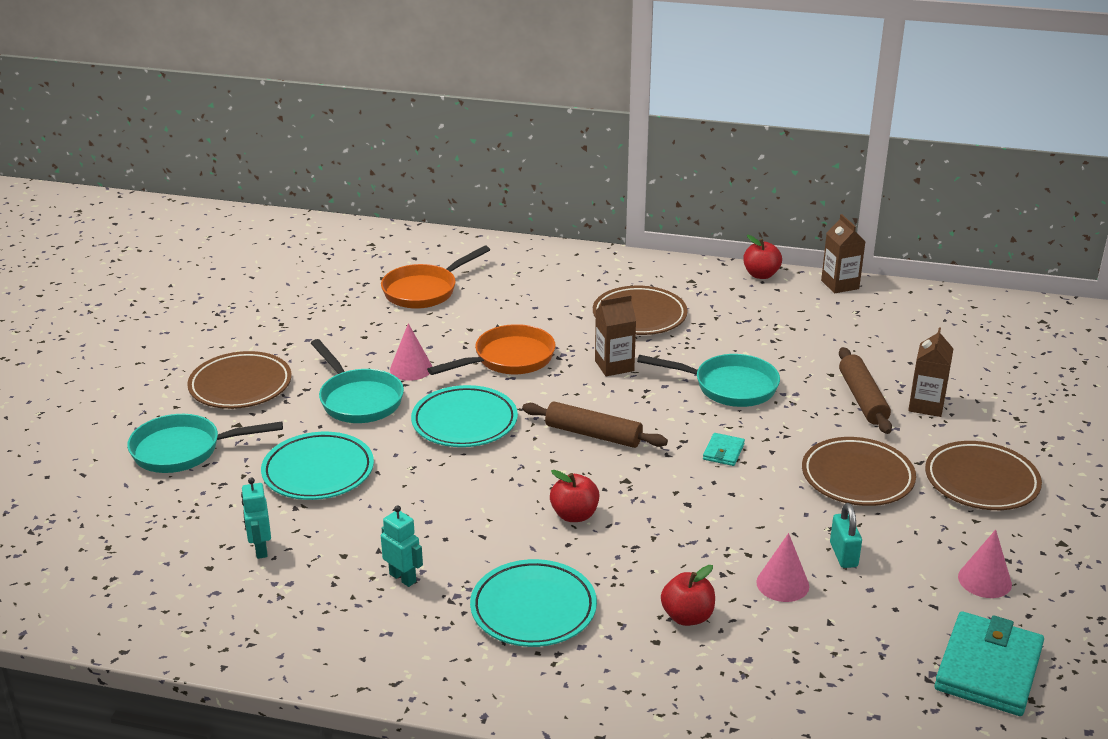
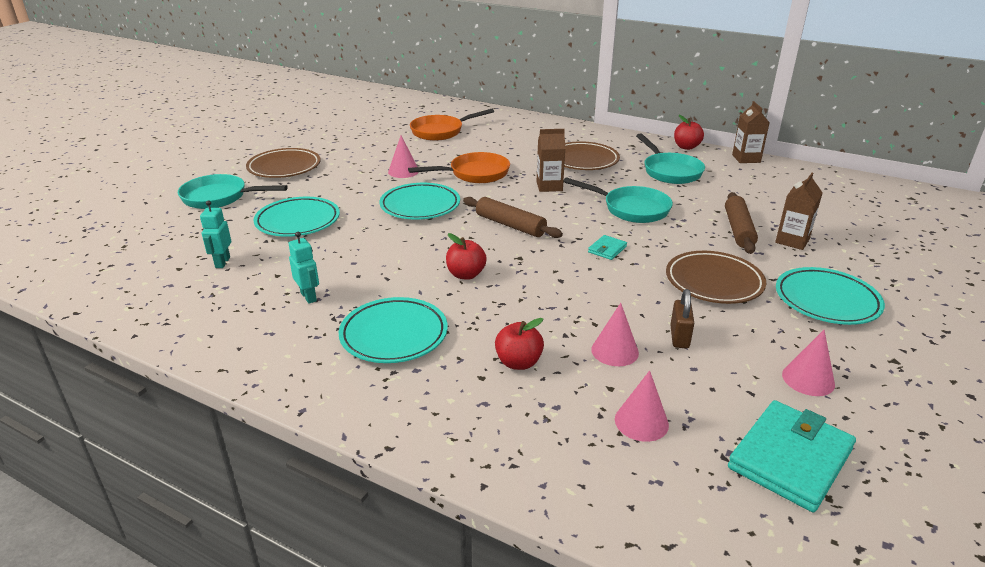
camera: 15 degrees right, 0 degrees up
(358, 399) = (356, 184): turquoise pan -> turquoise pan (670, 171)
(838, 659) = (641, 422): none -> pink cone
(843, 555) = (679, 337): turquoise padlock -> brown padlock
(981, 481) = (826, 301): brown plate -> turquoise plate

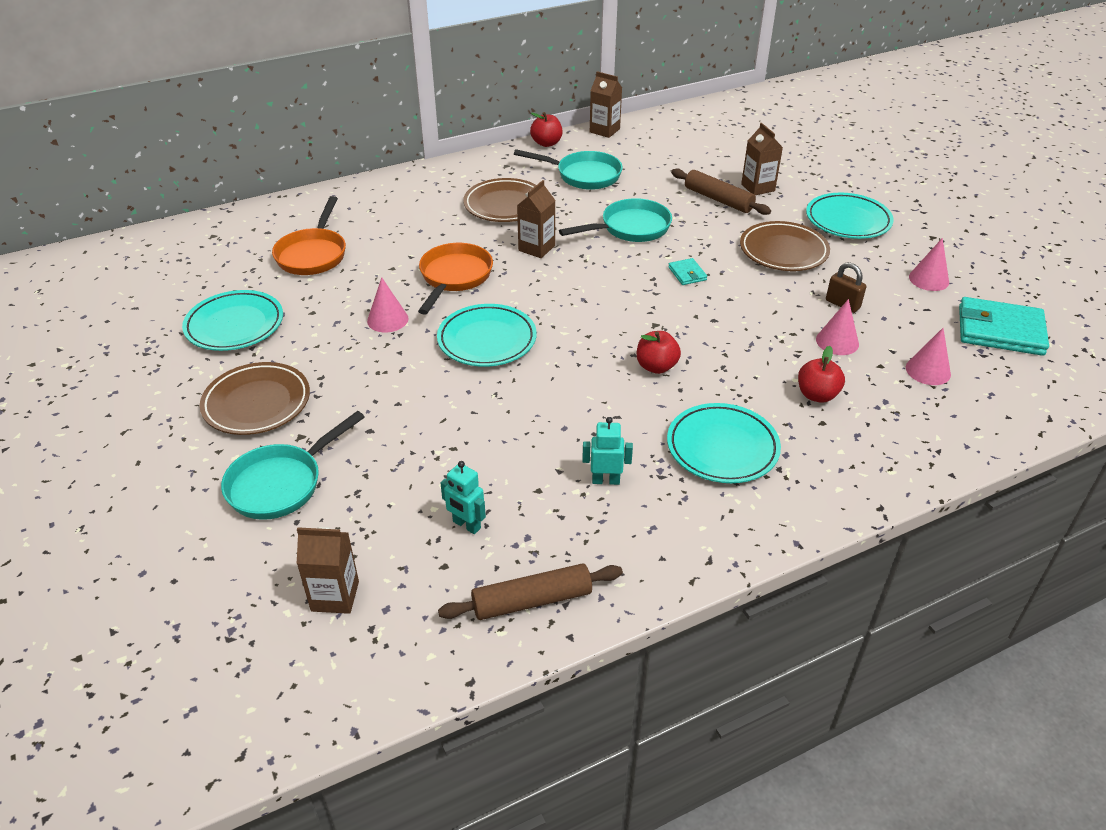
camera: 55 degrees left, 10 degrees up
(132, 245) = (335, 596): none -> brown carton
(298, 221) = (426, 437): turquoise plate -> turquoise plate (235, 325)
(510, 225) = (590, 303): brown rolling pin -> brown rolling pin (532, 600)
(790, 458) = (1000, 330): turquoise wallet -> turquoise wallet turned 60 degrees counterclockwise

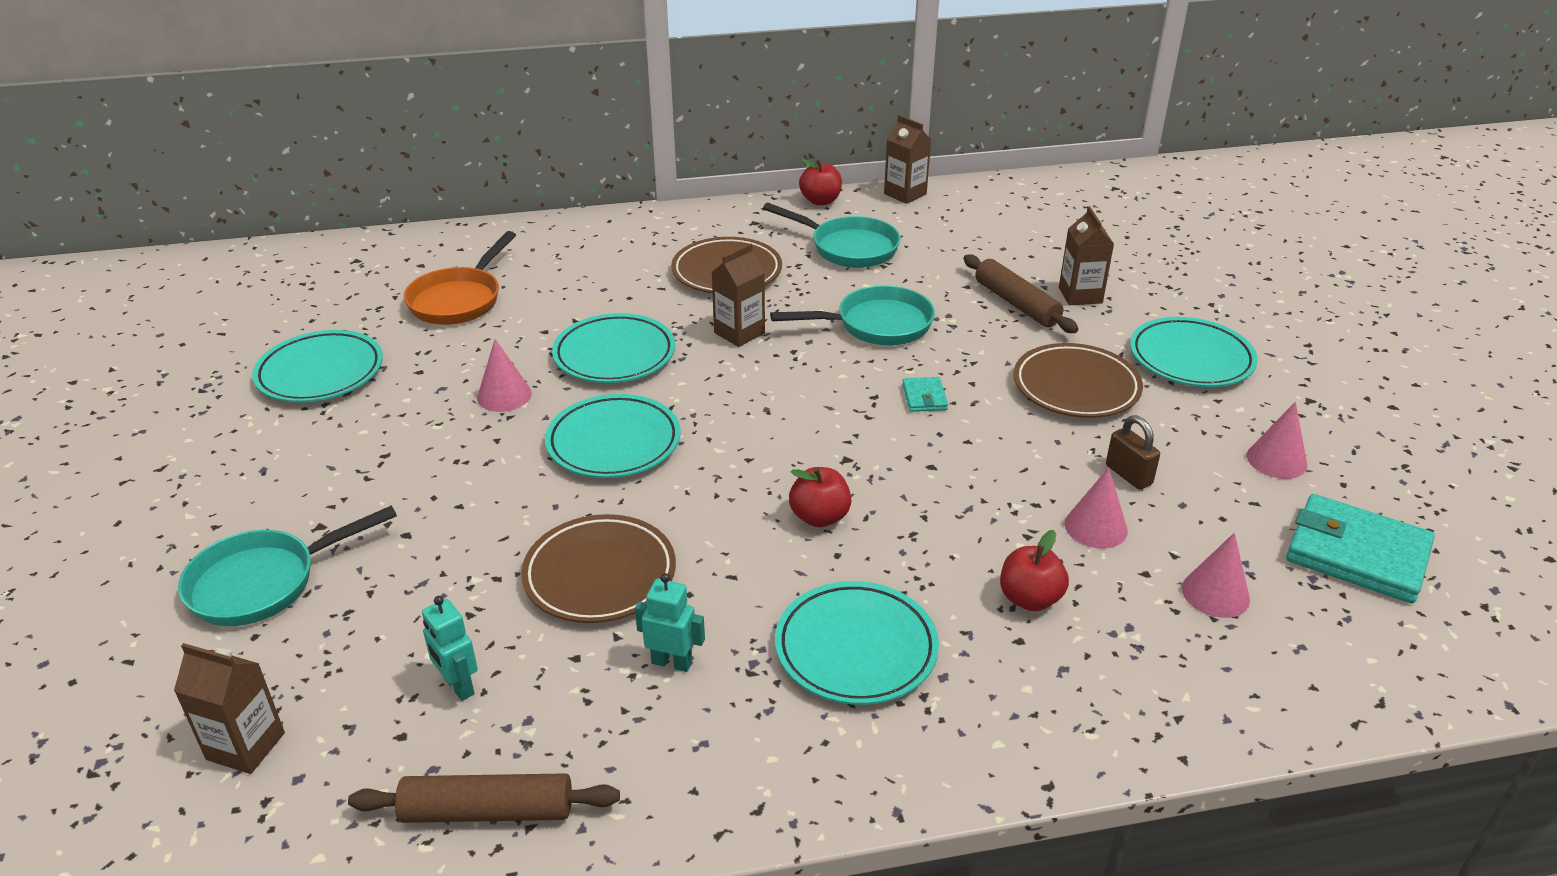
camera: 15 degrees right, 5 degrees down
(257, 403) = (292, 474): brown plate -> brown plate (600, 575)
(454, 277) = (614, 355): orange pan -> turquoise plate

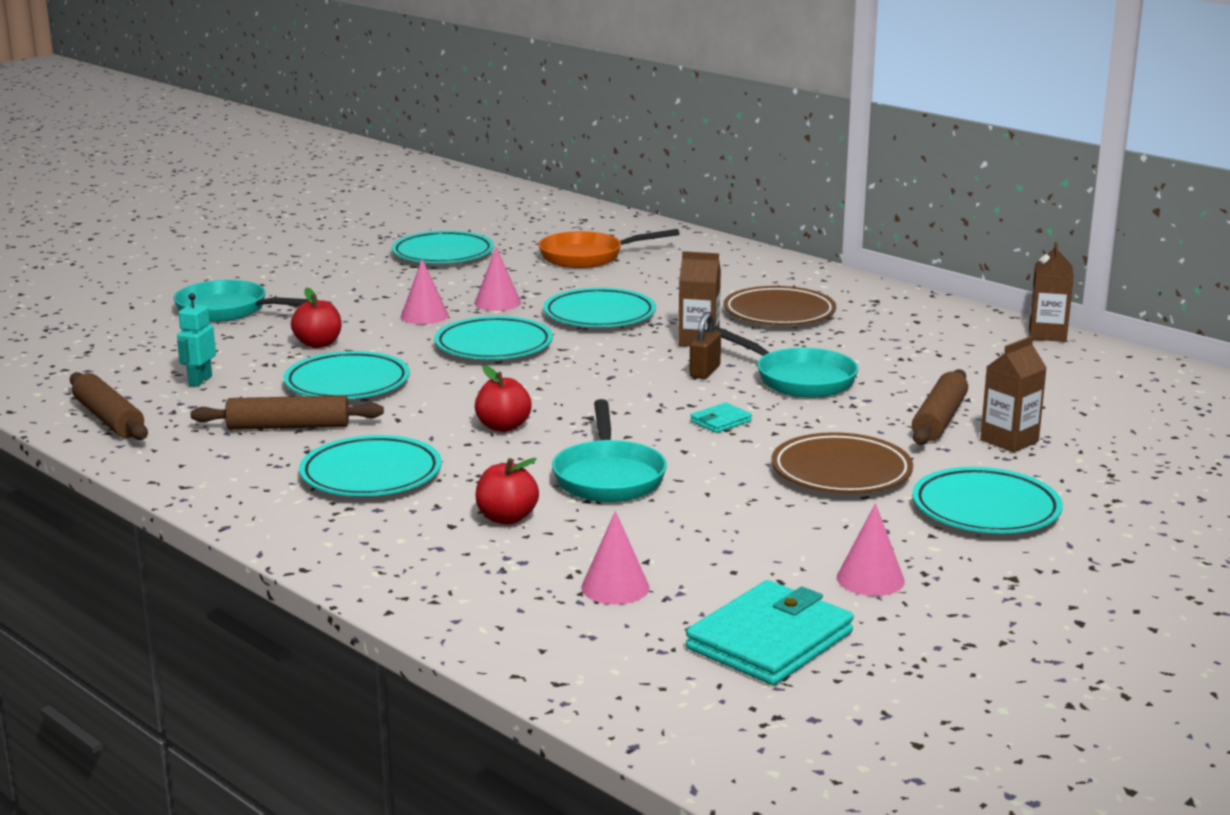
camera: 55 degrees right, 15 degrees down
(245, 746) = (98, 351): brown carton -> none
(600, 575) = (347, 384): brown plate -> turquoise plate
(672, 662) = (288, 427): turquoise robot -> brown rolling pin
(820, 201) = (963, 310): red apple -> red apple (318, 344)
(848, 248) = (904, 339): turquoise pan -> turquoise pan (608, 477)
(1096, 527) = (638, 522): pink cone -> pink cone (424, 316)
(1128, 475) = (736, 520): brown padlock -> brown padlock (704, 372)
(1357, 554) = (770, 640): turquoise wallet -> turquoise wallet turned 45 degrees clockwise

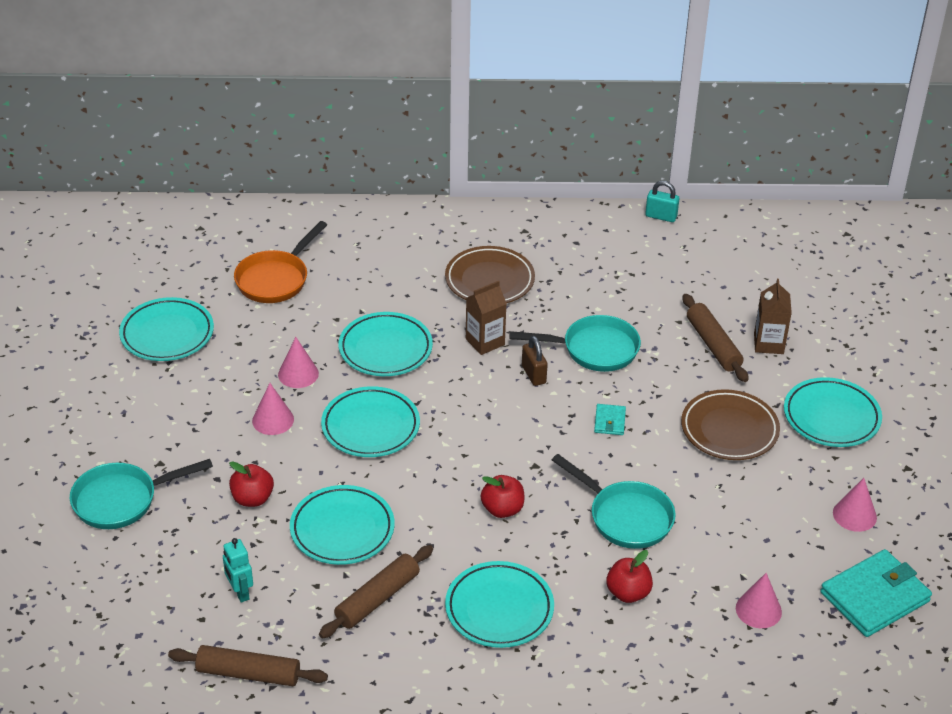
camera: 45 degrees left, 20 degrees up
(770, 640) = (874, 597): turquoise wallet -> turquoise wallet turned 60 degrees clockwise
(1047, 334) = (661, 216): brown carton -> turquoise padlock

